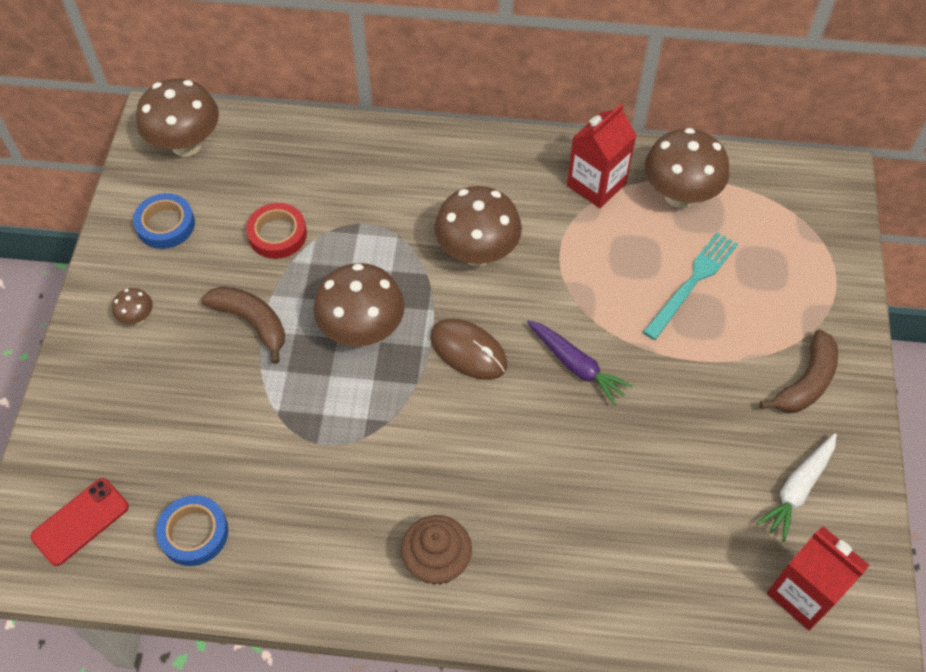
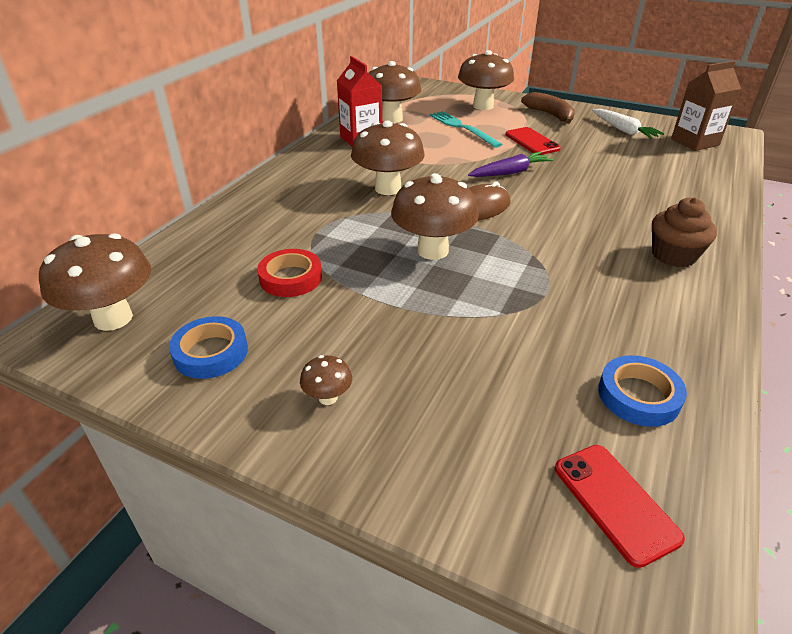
camera: 70 degrees left, 20 degrees down
(252, 322) = (387, 311): brown banana -> none
(688, 374) = (532, 142): none -> red phone
(791, 289) = (483, 106): none -> brown mushroom
(803, 594) = (694, 142): red carton -> brown carton

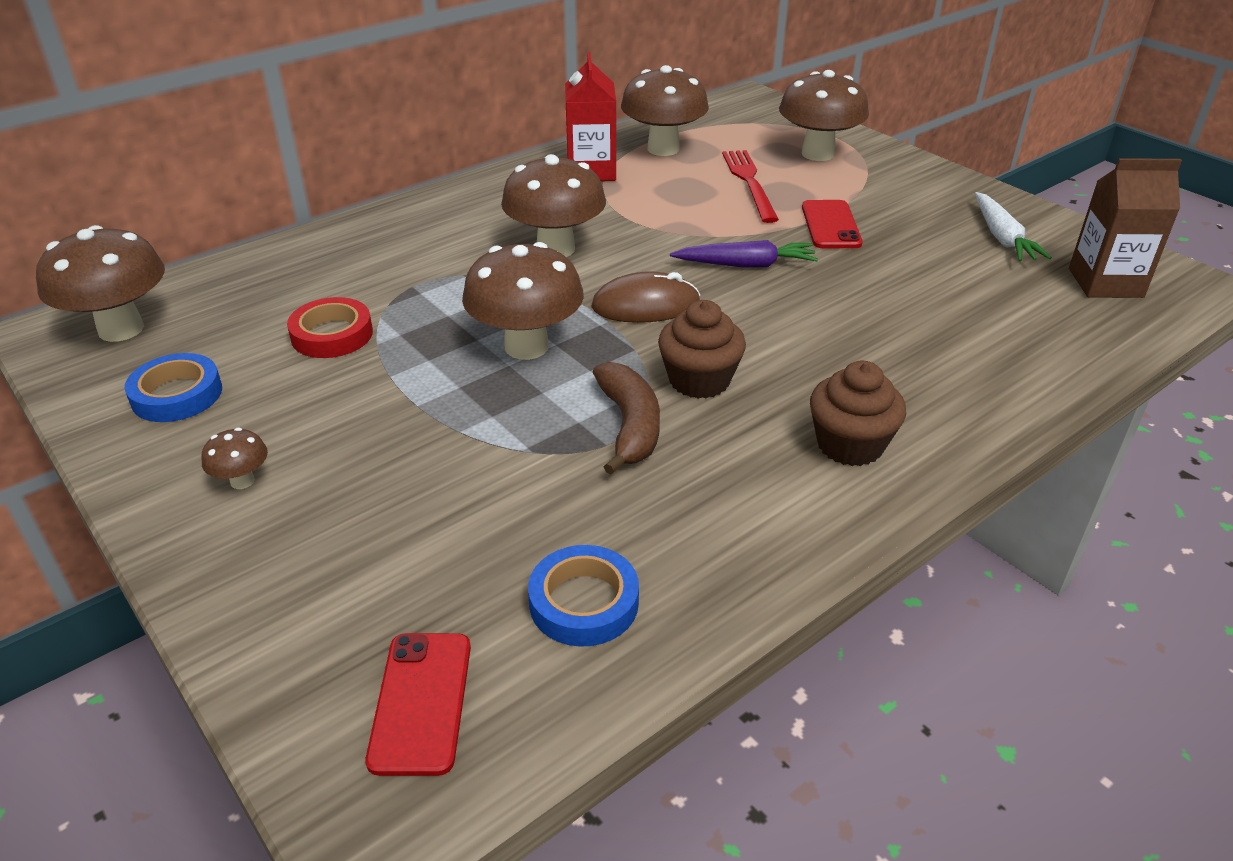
camera: 25 degrees right, 0 degrees up
(462, 128) = (749, 182): turquoise fork -> red fork
(550, 115) = (908, 188): brown banana -> brown banana (629, 426)
(556, 243) = (699, 380): none -> brown cupcake

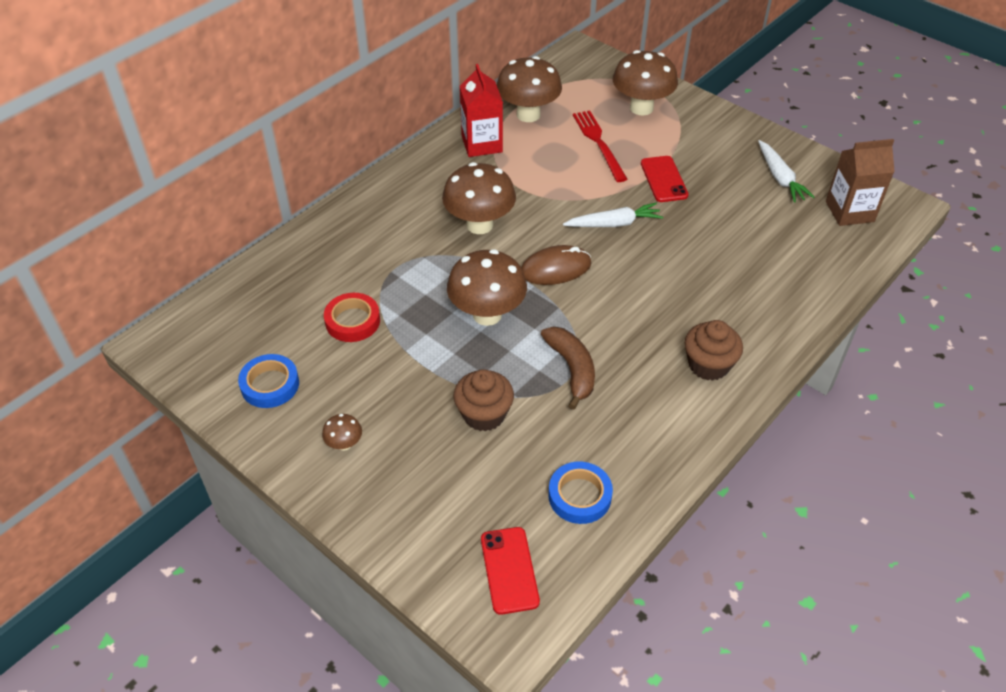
camera: 10 degrees left, 10 degrees up
(121, 329) = (203, 335): brown mushroom -> none
(699, 380) = (606, 327): brown cupcake -> brown cupcake (484, 414)
(746, 265) = (614, 224): purple carrot -> white carrot

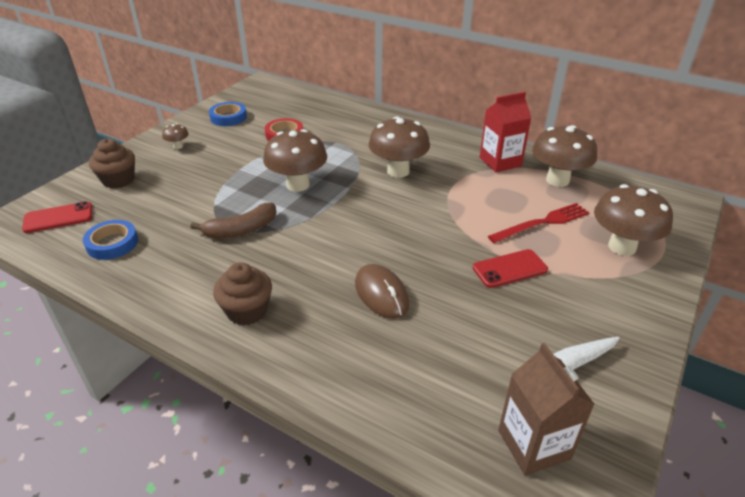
camera: 80 degrees right, 10 degrees down
(484, 414) = (197, 194): brown cupcake -> brown cupcake (118, 180)
(555, 268) = (357, 212): brown mouse -> brown mouse (381, 293)
(614, 224) = (426, 240): white carrot -> none

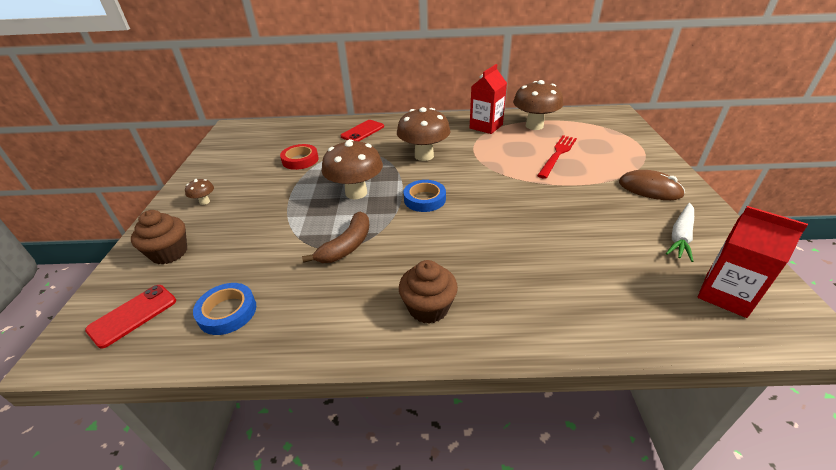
camera: 30 degrees left, 0 degrees up
(228, 117) = (230, 162): blue tape -> blue tape (424, 199)
(381, 293) = (515, 244): brown mouse -> brown mouse (650, 189)
(509, 269) = (574, 191): red phone -> red phone (362, 131)
(534, 444) = (725, 295): brown carton -> red carton
(622, 247) = (617, 151): brown mushroom -> none

